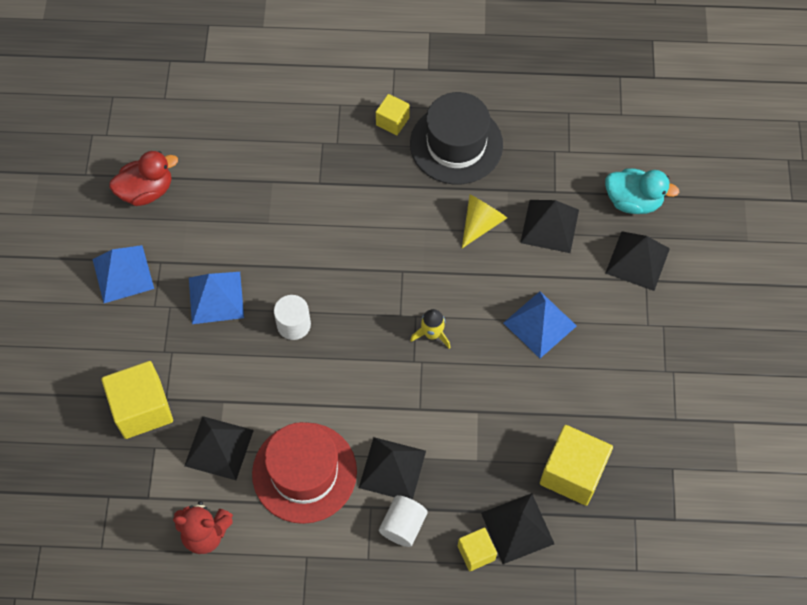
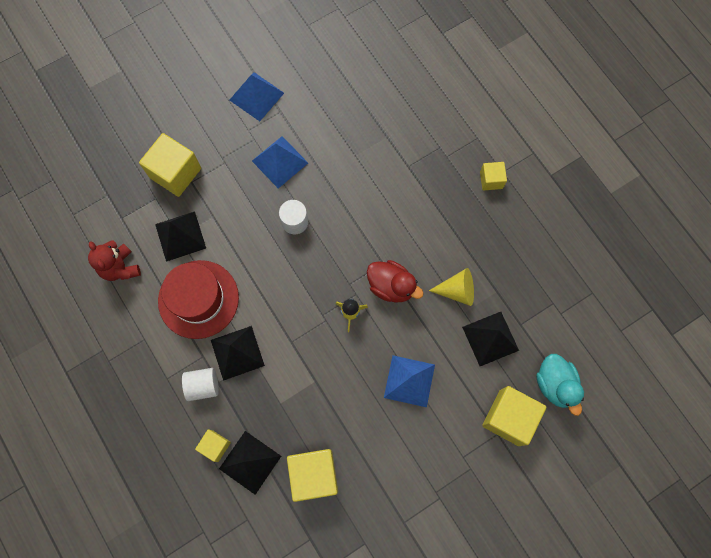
camera: 55 degrees right, 10 degrees up
(146, 191) = (323, 68): red duck -> red duck (391, 286)
(456, 144) = (506, 233): black hat -> none
(637, 260) = (509, 418): black pyramid -> yellow cube

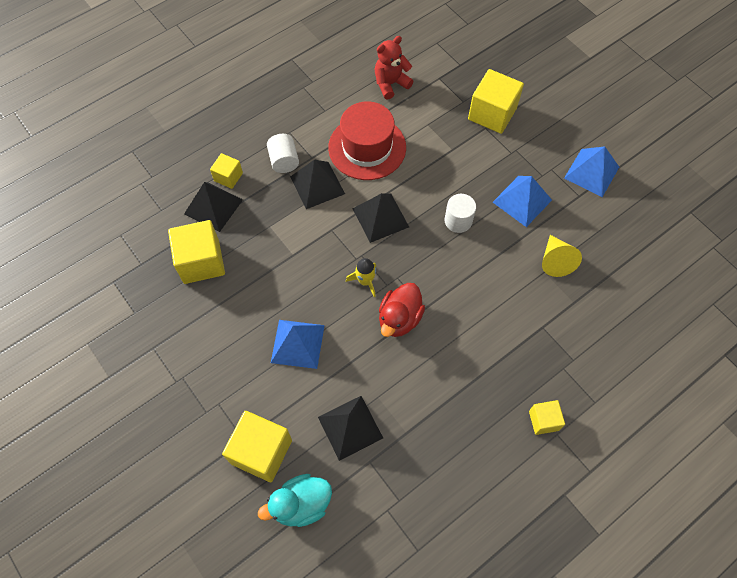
camera: 85 degrees right, 10 degrees down
(180, 236) = (428, 125): black pyramid -> black pyramid (380, 217)
(457, 290) = (402, 388): yellow cone -> yellow cone (555, 261)

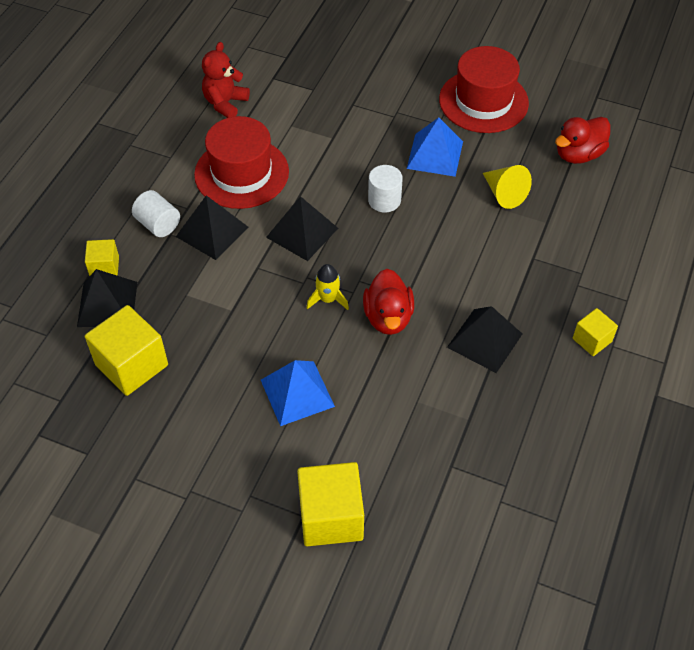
camera: 30 degrees left, 10 degrees down
(301, 504) = (409, 544): turquoise duck -> none
(350, 427) = (409, 444): black pyramid -> black pyramid (485, 340)
(492, 114) = (350, 89): yellow cube -> none
(591, 172) = (483, 101): blue pyramid -> red hat
(640, 256) = (578, 154): none -> red duck

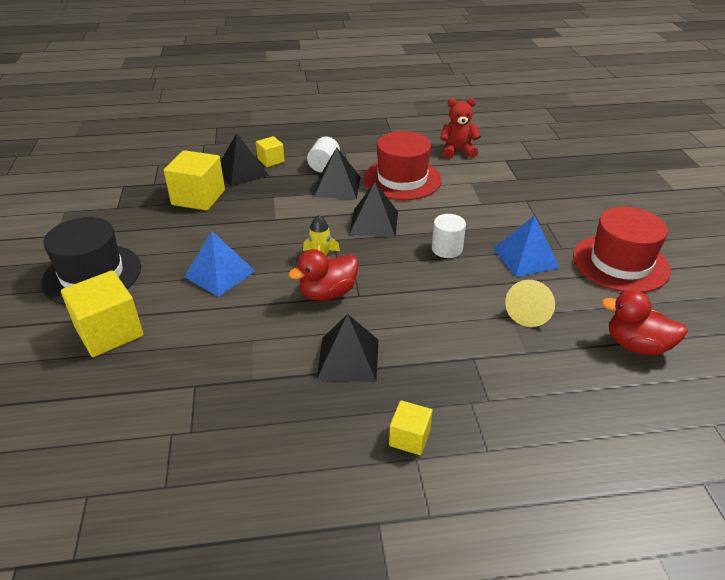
camera: 60 degrees right, 15 degrees down
(216, 511) = (92, 274): none -> black hat

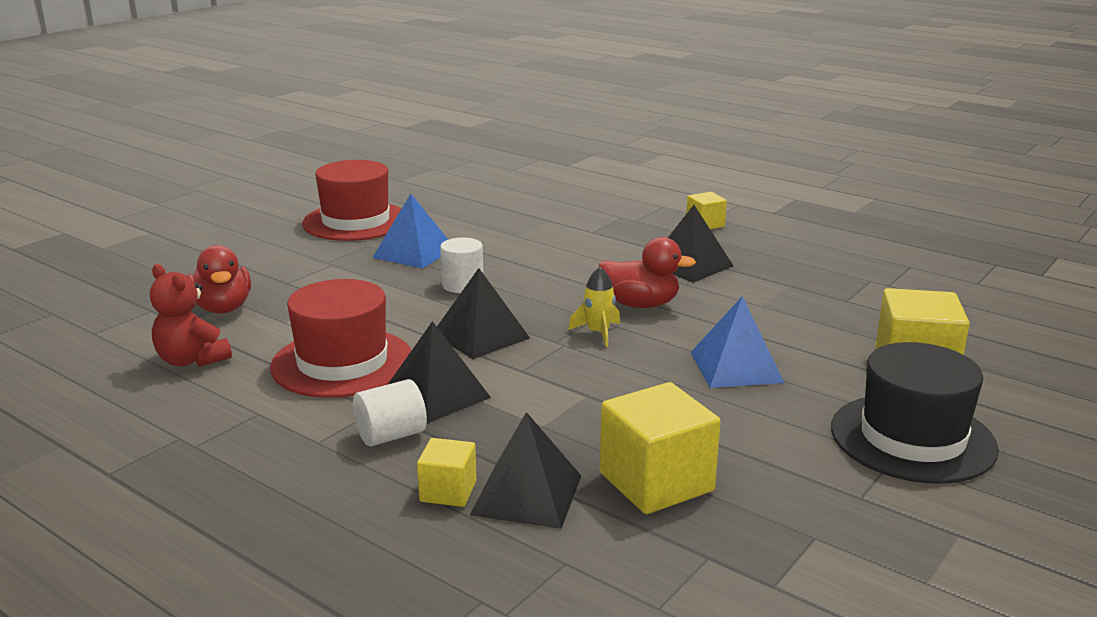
camera: 135 degrees left, 15 degrees down
(529, 312) = (498, 231): yellow cone -> none
(636, 345) = (470, 196): red duck -> red duck (222, 308)

